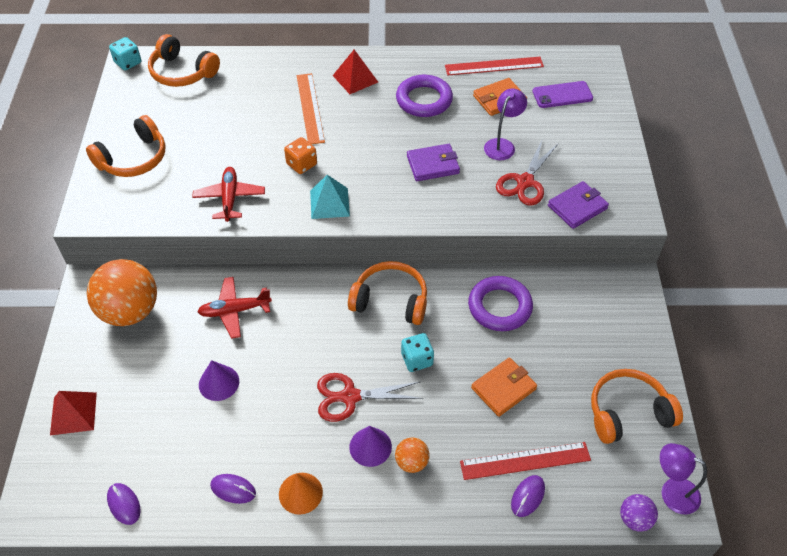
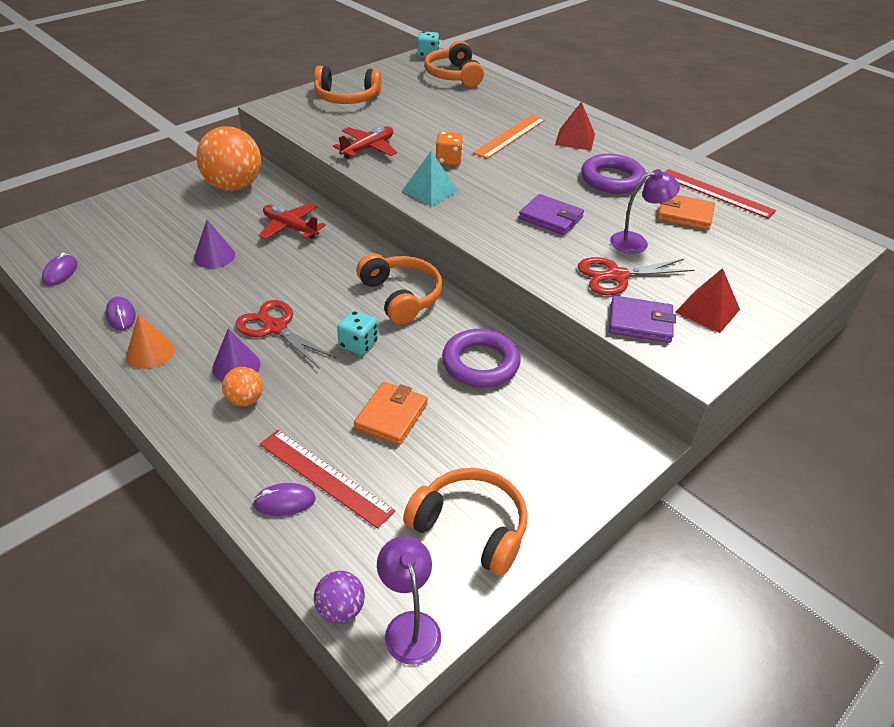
camera: 45 degrees right, 10 degrees down
(73, 413) = (119, 211): red pyramid -> red pyramid (707, 310)
(503, 388) = (391, 416): orange wallet -> orange wallet turned 75 degrees counterclockwise
(562, 95) = (757, 245): purple phone -> none

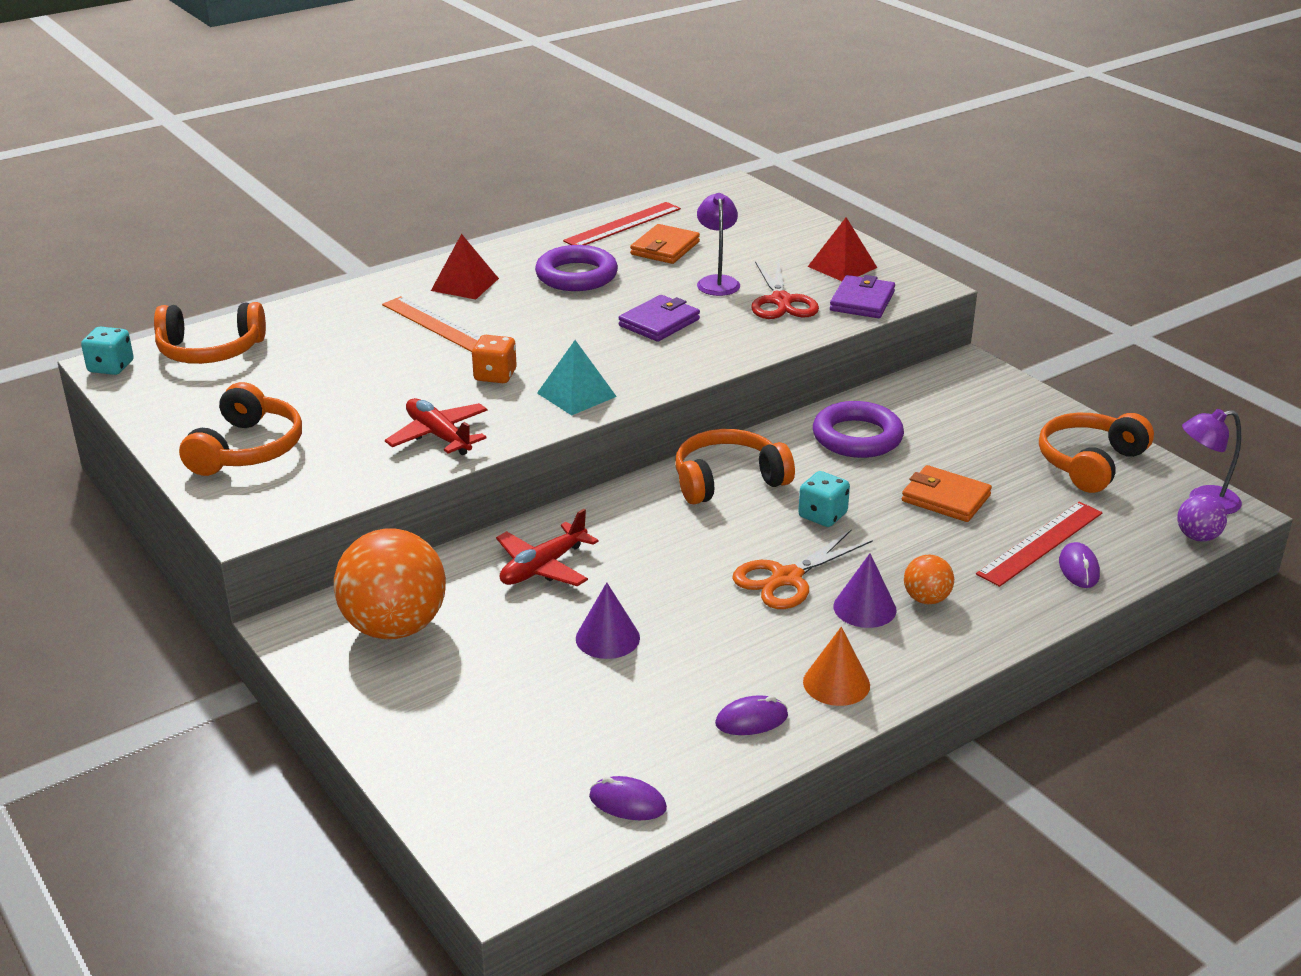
camera: 80 degrees left, 10 degrees down
(275, 328) = (787, 578): red scissors -> orange scissors

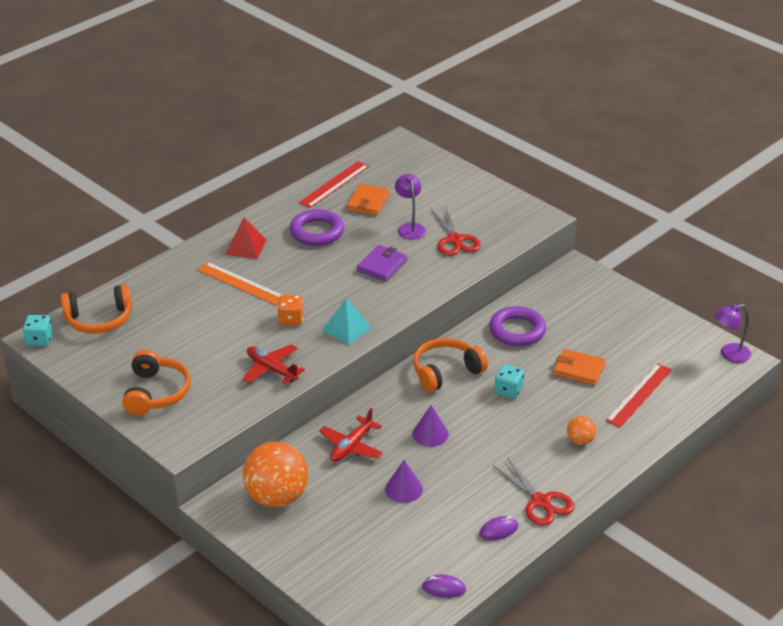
camera: 10 degrees left, 5 degrees up
(787, 578) = (497, 436): orange scissors -> none
(836, 683) = (540, 501): orange cone -> red scissors
(842, 267) = (487, 207): red pyramid -> none
(862, 301) = (506, 234): purple wallet -> none
(864, 608) = (546, 451): purple cone -> purple cone (430, 434)
(1078, 569) = (663, 410): purple mouse -> none
(1089, 463) = (659, 334): orange headphones -> none
(1197, 537) = (728, 380): purple ball -> none

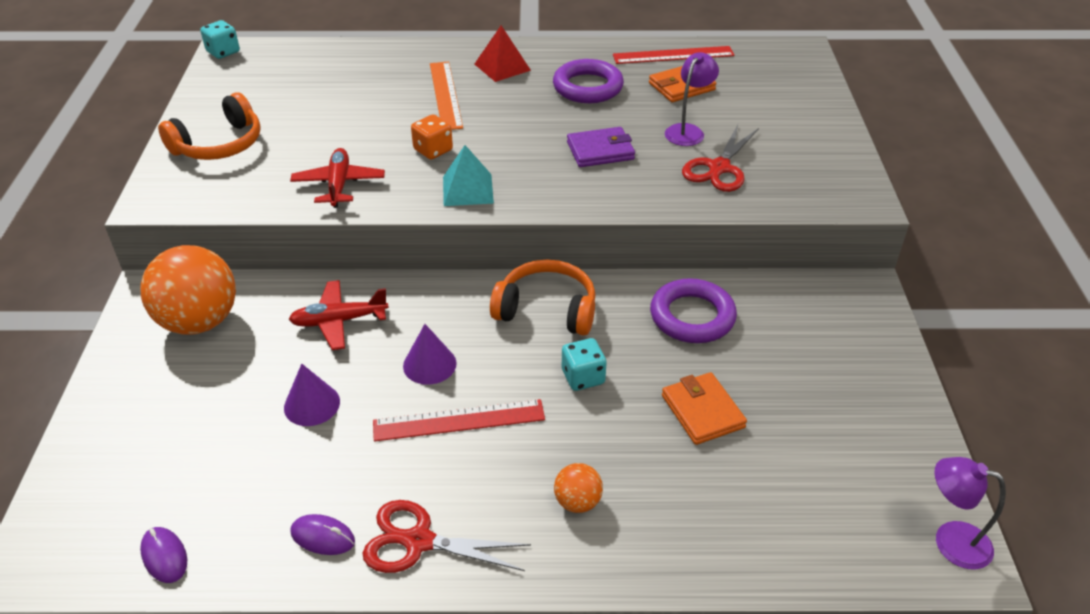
camera: 45 degrees right, 5 degrees up
(99, 320) = (289, 61): orange headphones -> none
(540, 501) = (419, 541): red scissors -> red scissors turned 90 degrees clockwise
(639, 395) = (738, 500): red ruler -> red ruler (459, 420)

